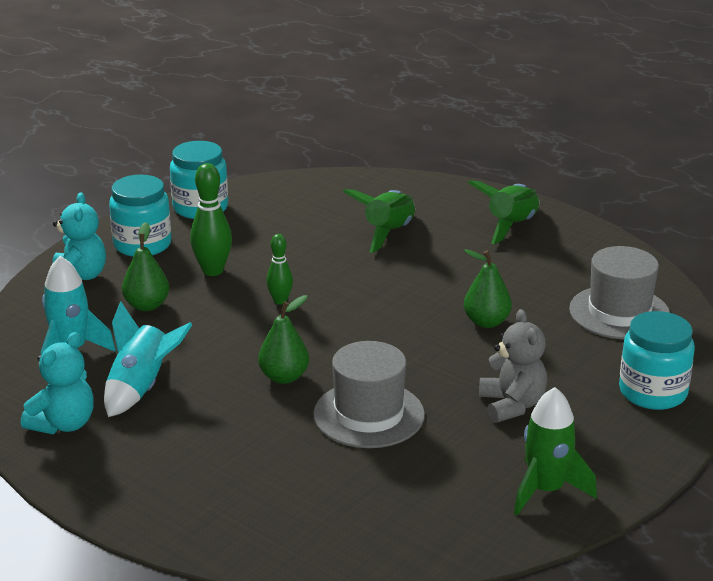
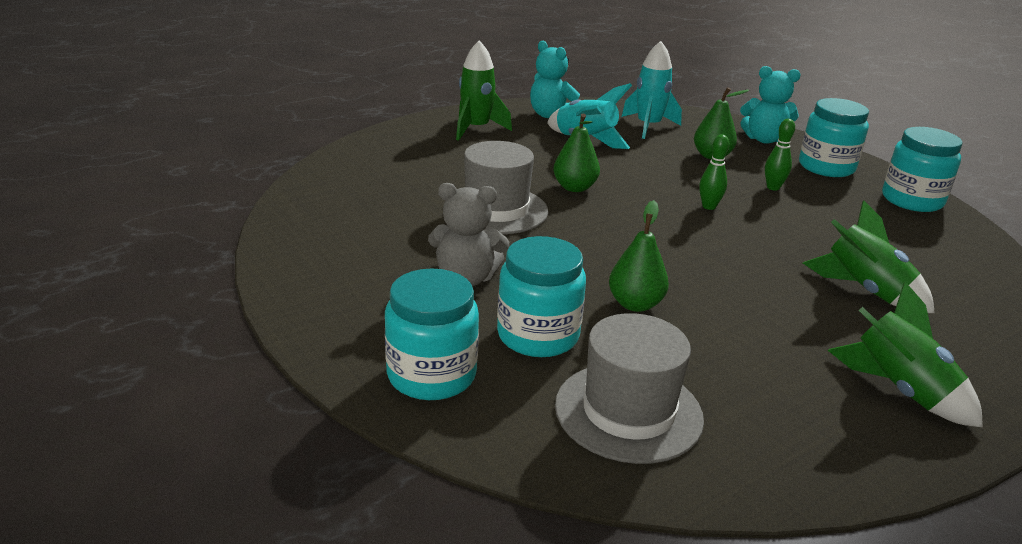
camera: 105 degrees right, 0 degrees up
(213, 271) = (773, 187): green bowling pin -> green bowling pin, size x0.62
(546, 490) = (324, 261): green rocket -> green rocket (476, 129)
(565, 357) = (538, 335): none -> turquoise jar

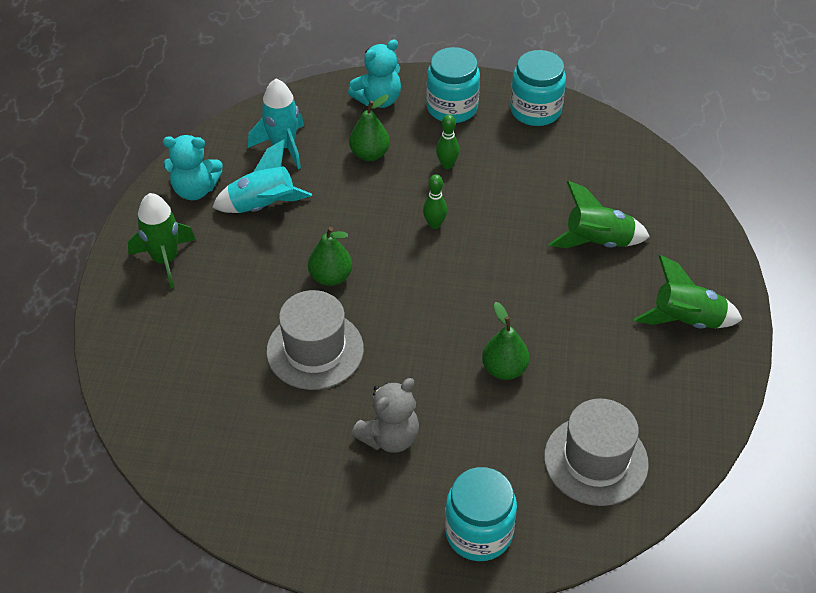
camera: 45 degrees left, 20 degrees up
(538, 335) = (489, 447): turquoise jar -> none

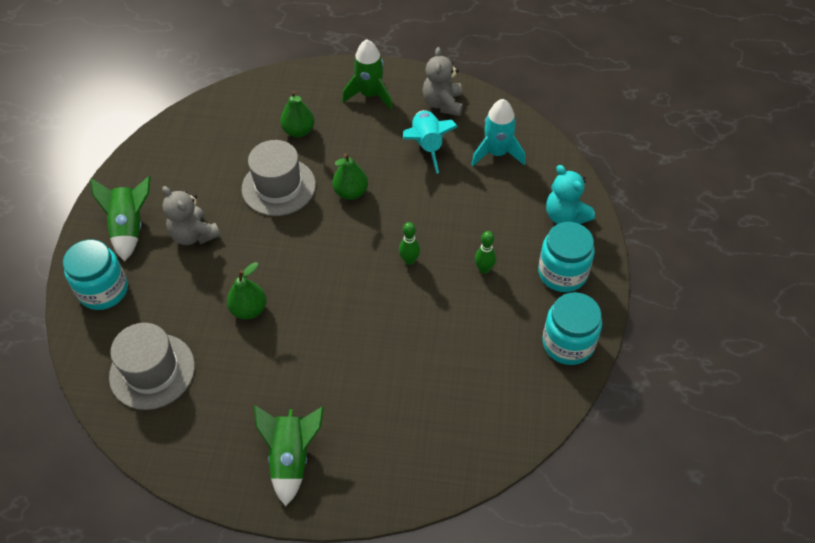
camera: 90 degrees right, 5 degrees up
(195, 190) = (443, 104): turquoise teddy bear -> grey teddy bear
(370, 154) = (493, 212): green pear -> green pear (299, 131)
(597, 242) = (390, 388): green rocket -> green rocket (130, 228)

